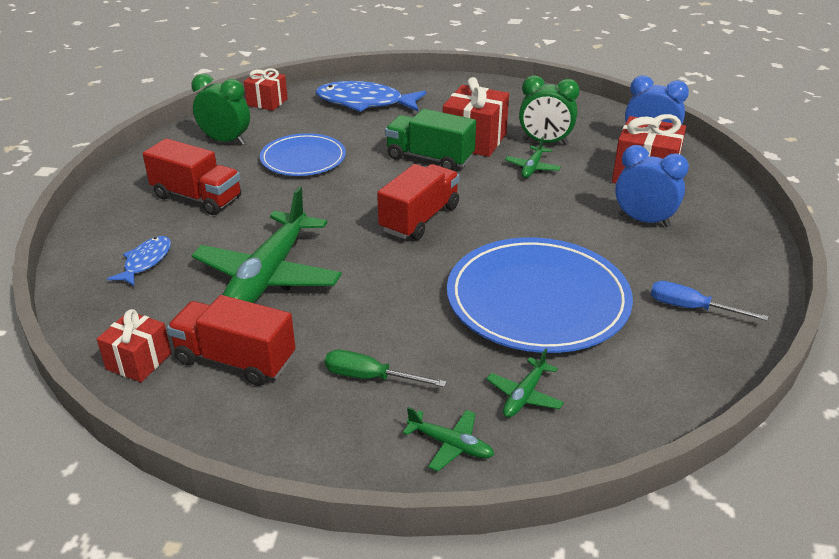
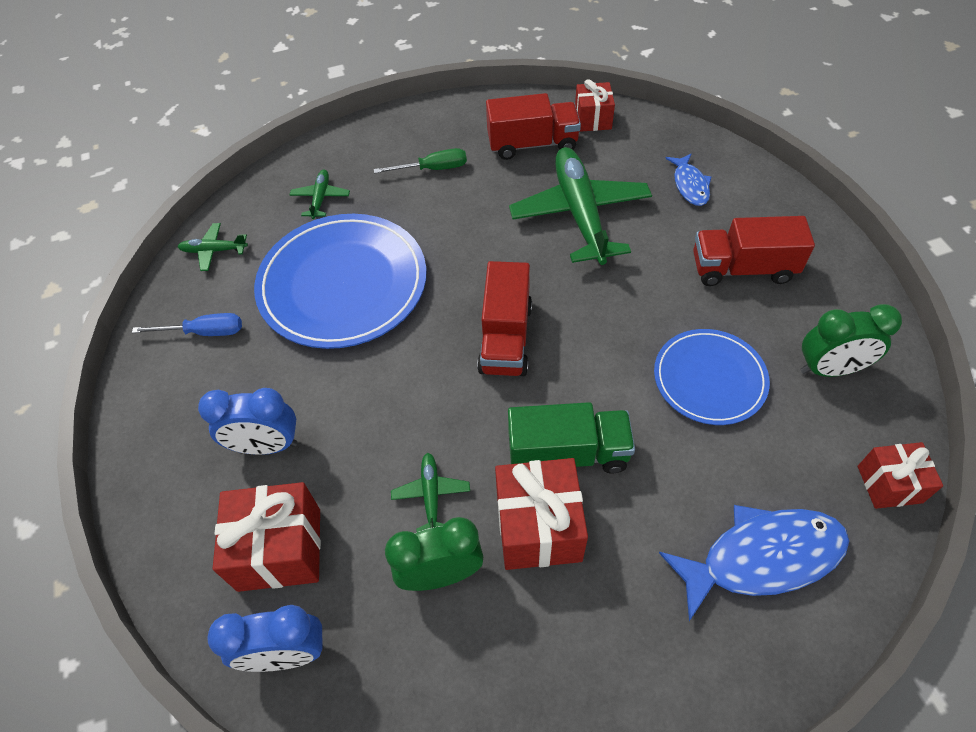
camera: 155 degrees right, 20 degrees up
(450, 445) = (354, 150): green plane -> green plane (214, 251)

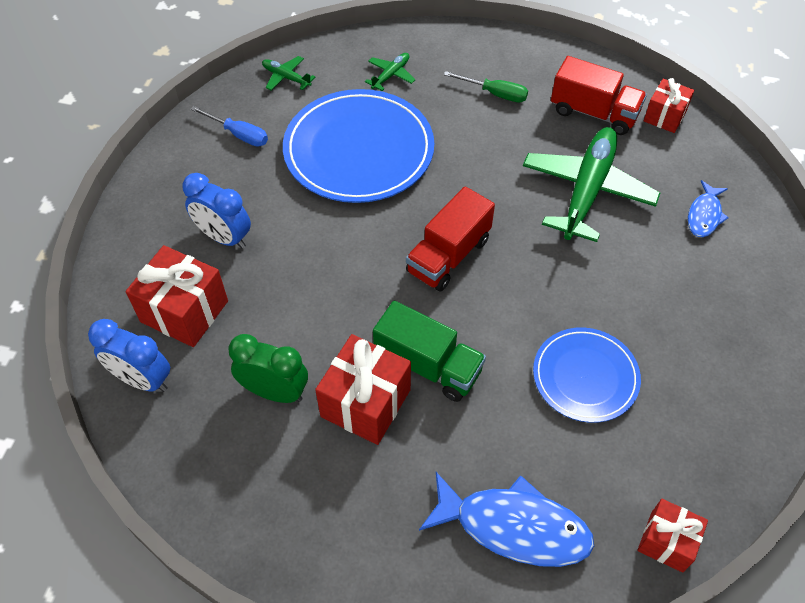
camera: 30 degrees right, 0 degrees up
(431, 495) = (308, 336): green plane -> none
(742, 268) = (691, 308): red truck -> none
(829, 369) = (696, 428): green clock -> none

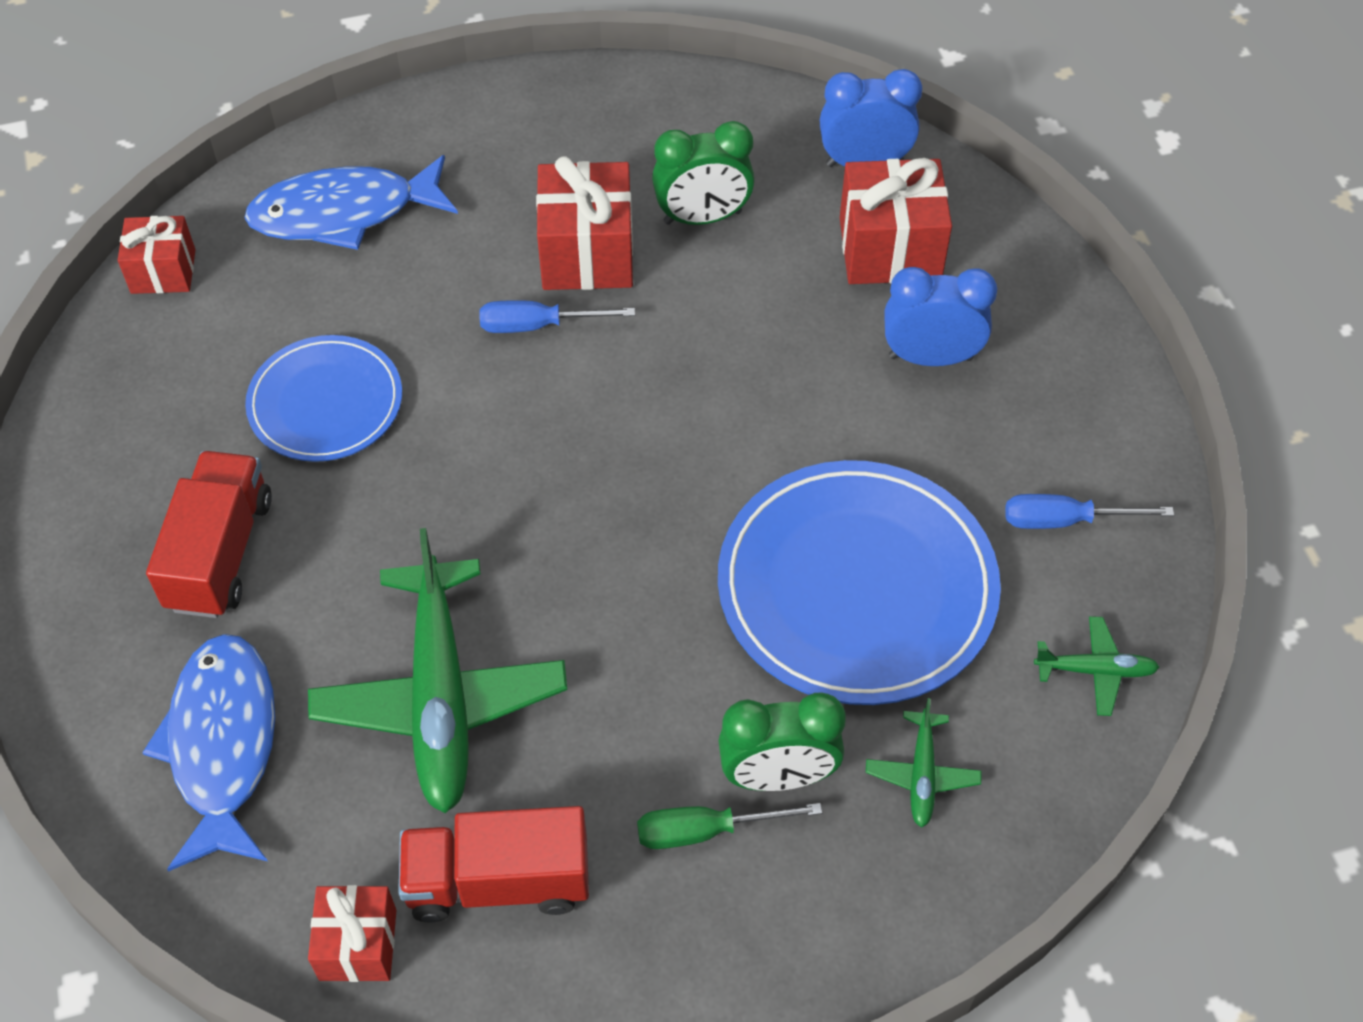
camera: 150 degrees right, 0 degrees up
(428, 365) = (538, 325): green truck -> blue screwdriver
(448, 256) = (600, 479): red truck -> red truck (220, 553)
(451, 98) = (778, 776): none -> green clock
(704, 215) = (223, 745): blue fish -> blue fish, size x1.83

